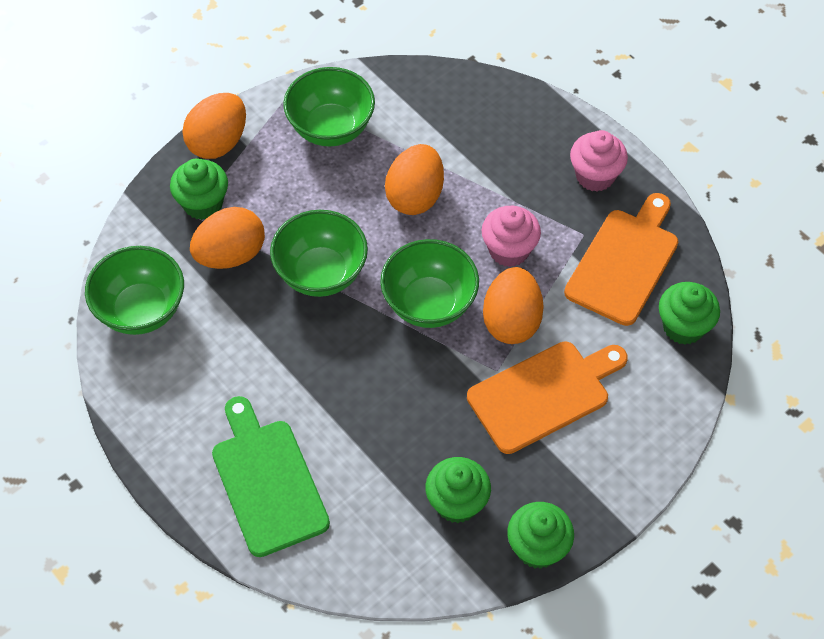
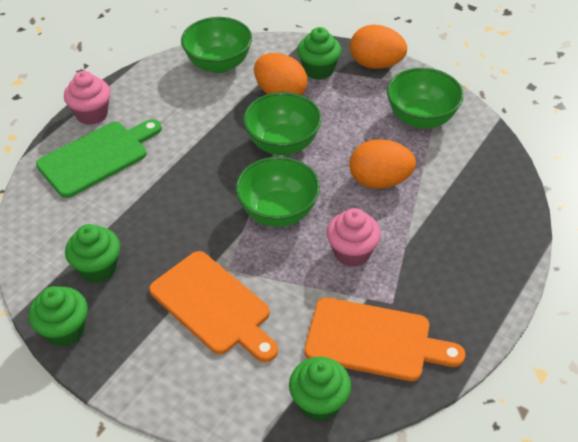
camera: 75 degrees right, 10 degrees down
(511, 321) = (280, 269): orange egg -> none
(595, 176) = (462, 299): pink cupcake -> pink cupcake (92, 114)

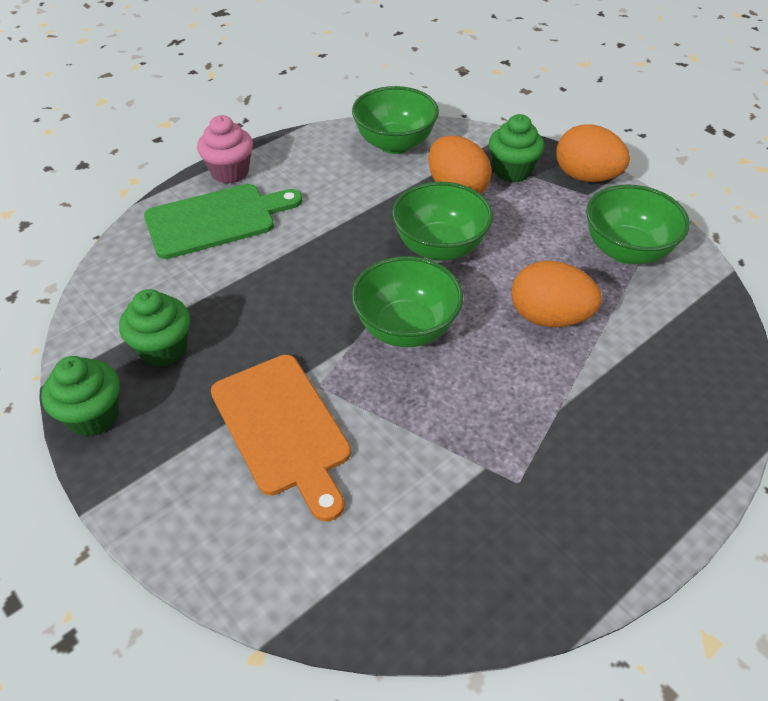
camera: 15 degrees right, 0 degrees up
(319, 402) = (374, 598): green cupcake -> none
(352, 252) = (484, 401): pink cupcake -> none
(374, 340) = (478, 529): orange cutting board -> none

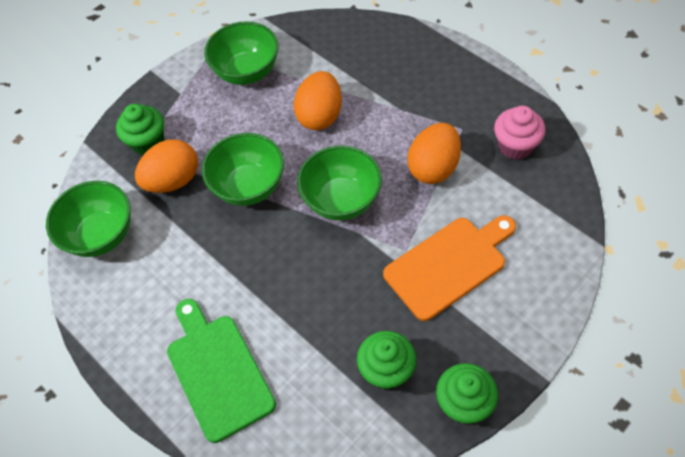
camera: 90 degrees left, 10 degrees up
(230, 172) = (141, 378): pink cupcake -> pink cupcake (515, 146)
(586, 177) = (157, 94): orange egg -> orange egg (433, 167)

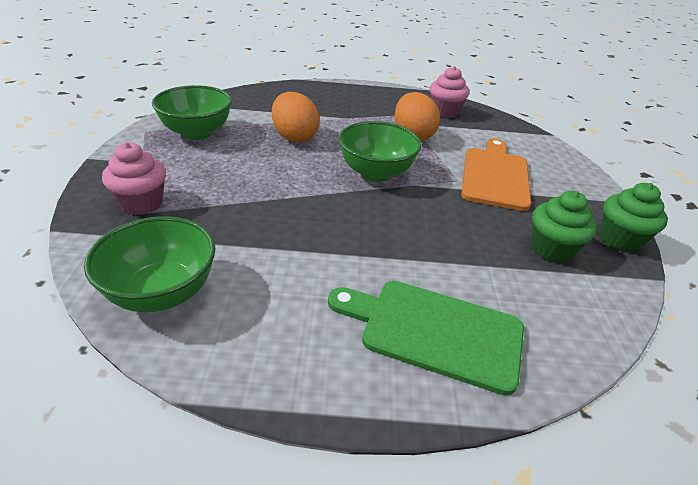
camera: 50 degrees left, 20 degrees down
(148, 143) = (142, 203): green cupcake -> pink cupcake
(173, 181) = (204, 218): orange egg -> none
(249, 187) = (288, 194): green bowl -> none

